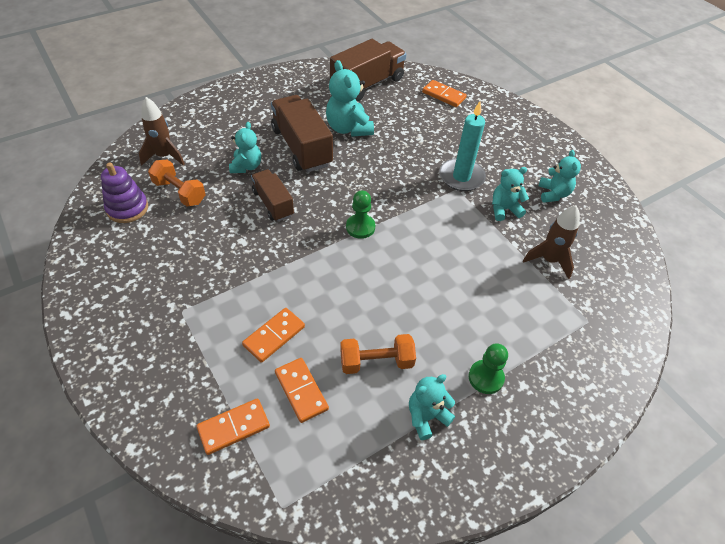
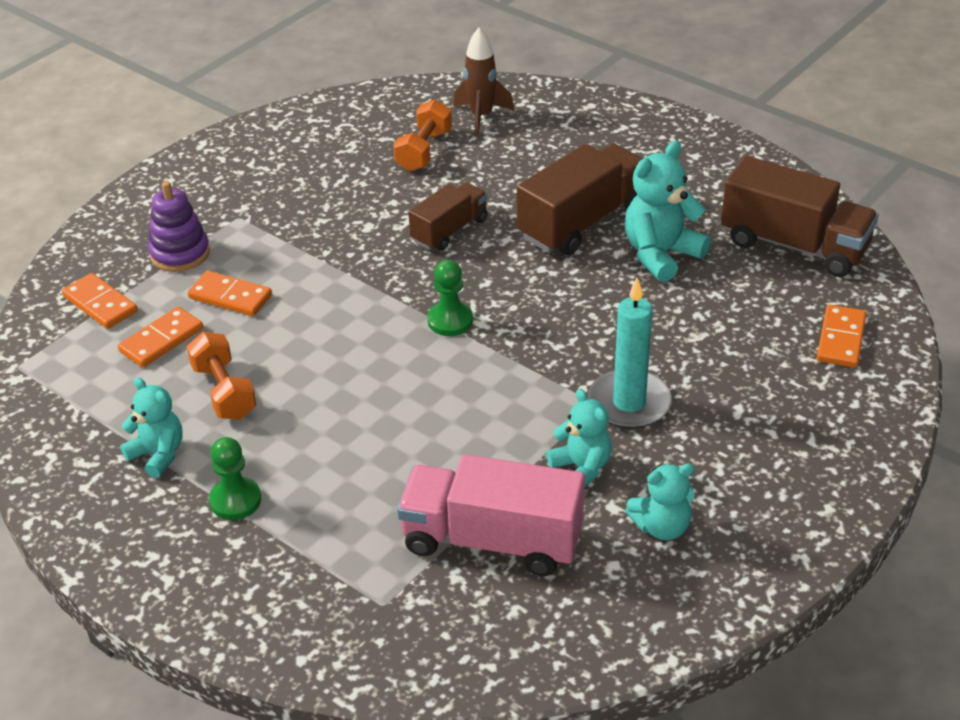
camera: 75 degrees right, 10 degrees down
(127, 208) = (374, 124): purple stacking toy -> purple stacking toy (180, 253)
(246, 166) = (507, 186): turquoise teddy bear -> none
(549, 260) = (492, 540): brown rocket -> pink truck

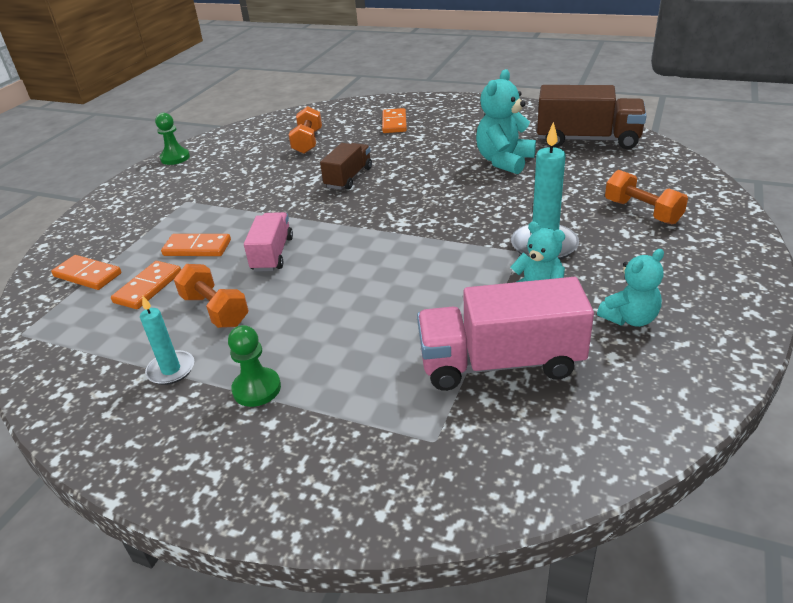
camera: 15 degrees left, 5 degrees down
(158, 454) = (171, 370): turquoise teddy bear -> turquoise candle
(180, 253) = (146, 230): purple stacking toy -> none
(312, 330) = (272, 254): none -> pink truck
(450, 321) = (378, 226): green pawn -> green pawn (175, 158)
(481, 117) = (338, 120): brown rocket -> none
(582, 222) = (439, 156): brown truck -> none
(780, 385) = (642, 212): none -> orange dumbbell
(840, 339) = (659, 179): orange domino -> orange domino (394, 123)

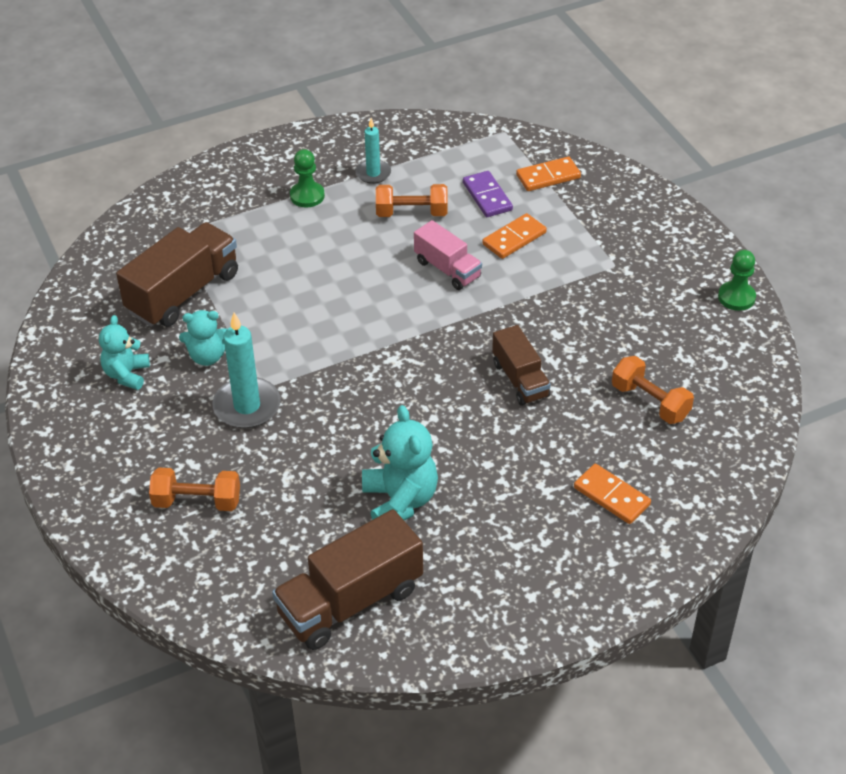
camera: 130 degrees right, 10 degrees up
(148, 287) = (487, 196): orange domino -> purple domino
(500, 363) = (183, 293): pink truck -> brown truck

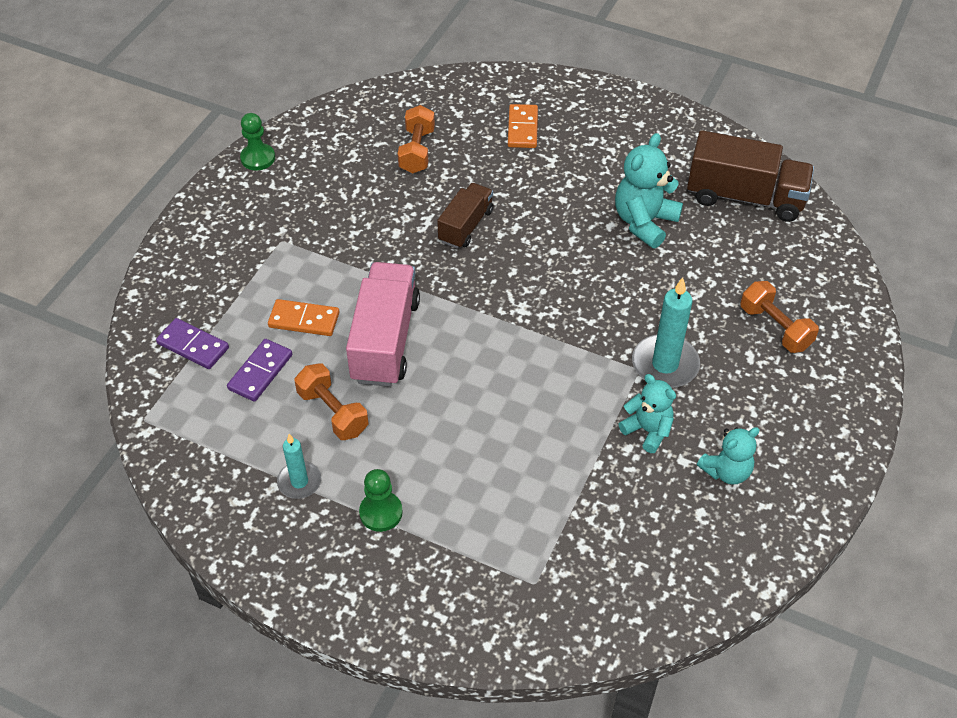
camera: 130 degrees left, 5 degrees up
(183, 293) = (600, 509): brown truck -> none
(447, 269) = (385, 340): pink truck -> pink truck, size x1.66
(548, 176) = (193, 346): orange domino -> purple domino

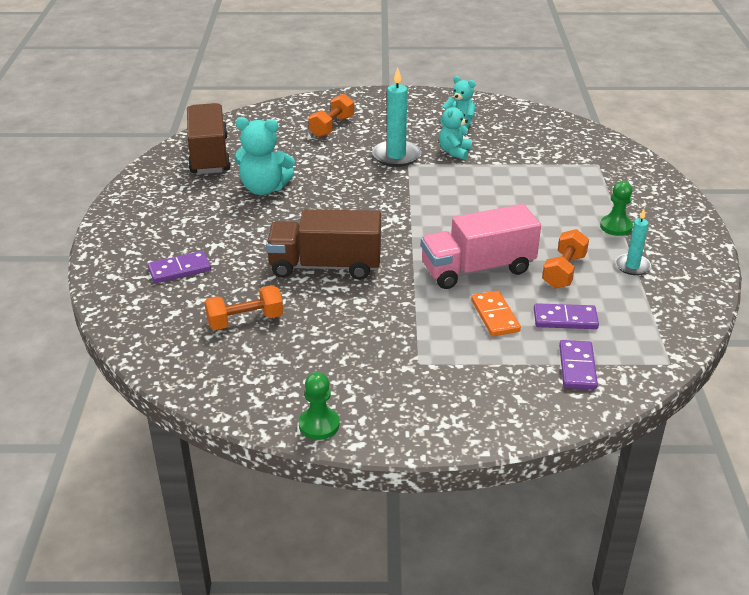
camera: 115 degrees left, 15 degrees down
(466, 226) = (325, 266): brown truck -> brown truck, size x1.66
(522, 128) = (179, 269): orange domino -> purple domino

